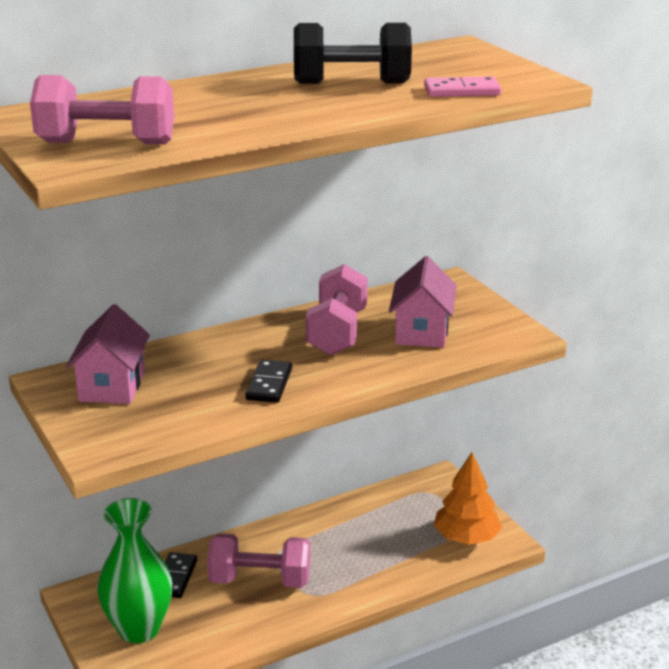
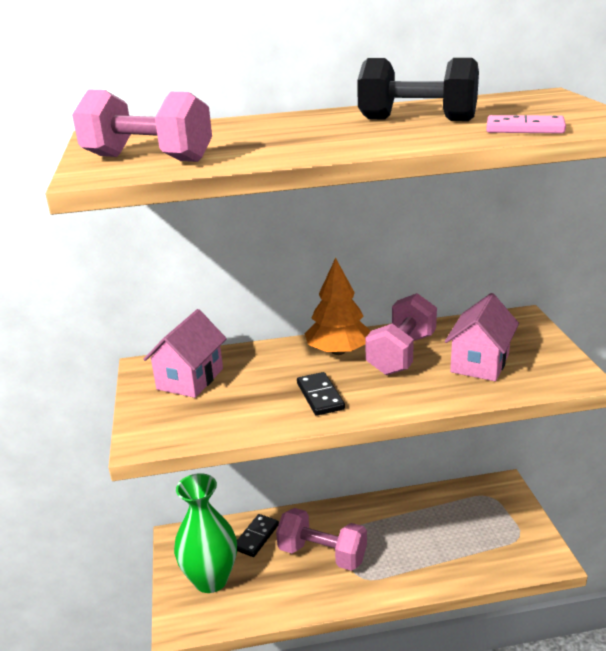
camera: 20 degrees right, 0 degrees up
(269, 384) = (320, 396): black domino -> black domino turned 45 degrees counterclockwise
(466, 538) = (514, 548): orange tree -> orange tree (338, 351)

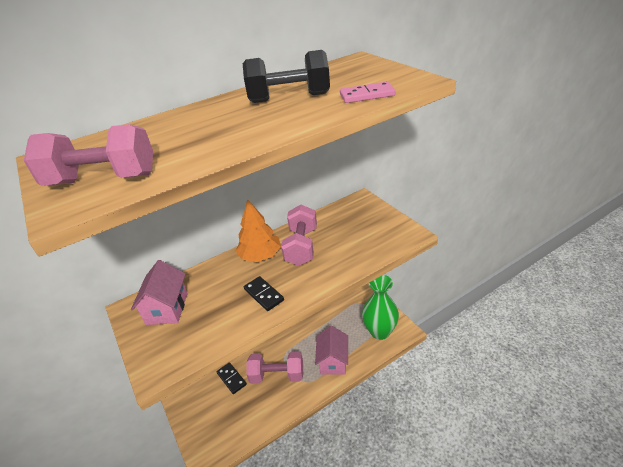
camera: 20 degrees left, 10 degrees up
(211, 579) = (213, 419): green vase -> green vase (380, 331)
(256, 537) = (231, 379): black domino -> black domino turned 45 degrees counterclockwise
(480, 363) = (351, 239): pink house -> pink house (333, 361)

